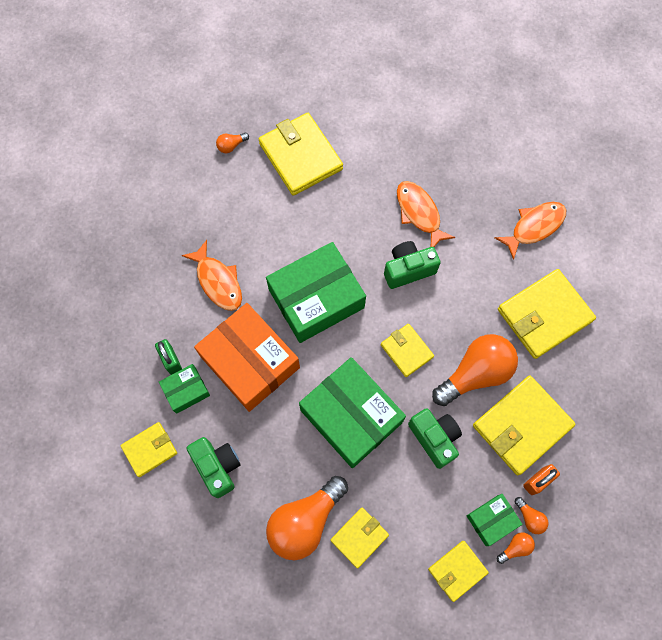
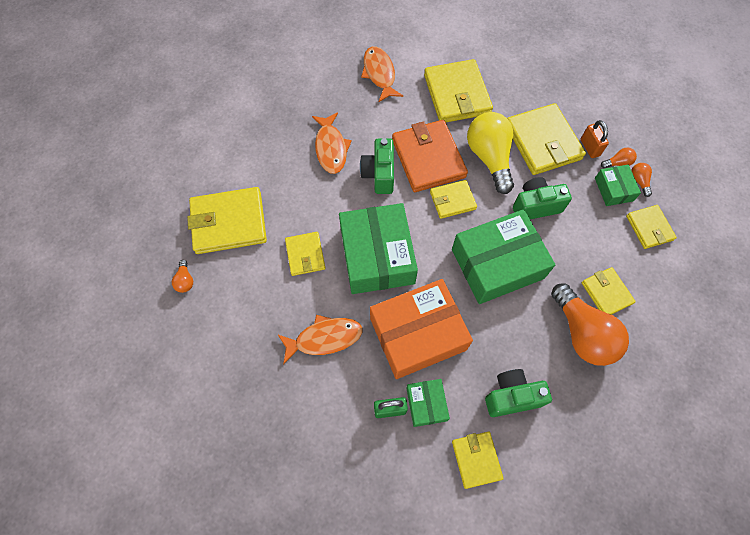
camera: 70 degrees left, 5 degrees down
(293, 234) = (305, 255): none -> yellow wallet
(419, 213) = (331, 148): orange fish -> orange fish turned 90 degrees counterclockwise
(447, 311) = (428, 158): none -> orange wallet
(475, 373) = (489, 158): orange light bulb -> yellow light bulb

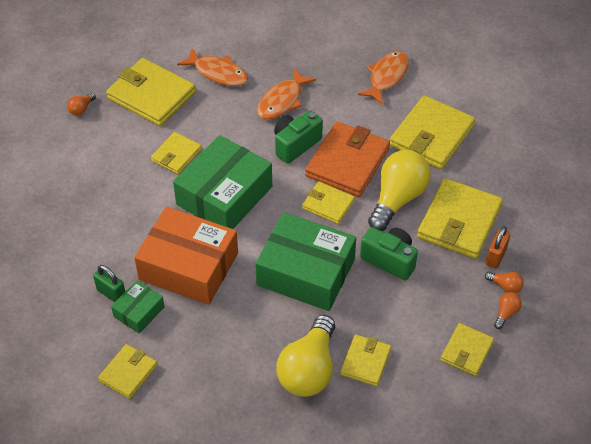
camera: 45 degrees right, 15 degrees down
(324, 338) = (124, 215): orange fish -> orange fish (218, 73)
(512, 396) = (202, 360): green camera -> none
(582, 333) = (309, 369): orange light bulb -> yellow light bulb
(614, 189) = (474, 301): green box -> none

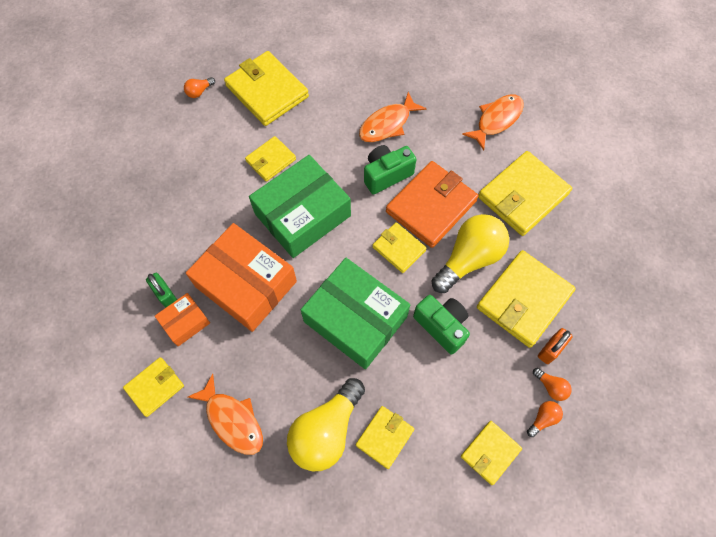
camera: 15 degrees right, 15 degrees up
(139, 312) = (185, 322): green box -> orange box
(218, 73) = (335, 81): orange fish -> orange fish (232, 420)

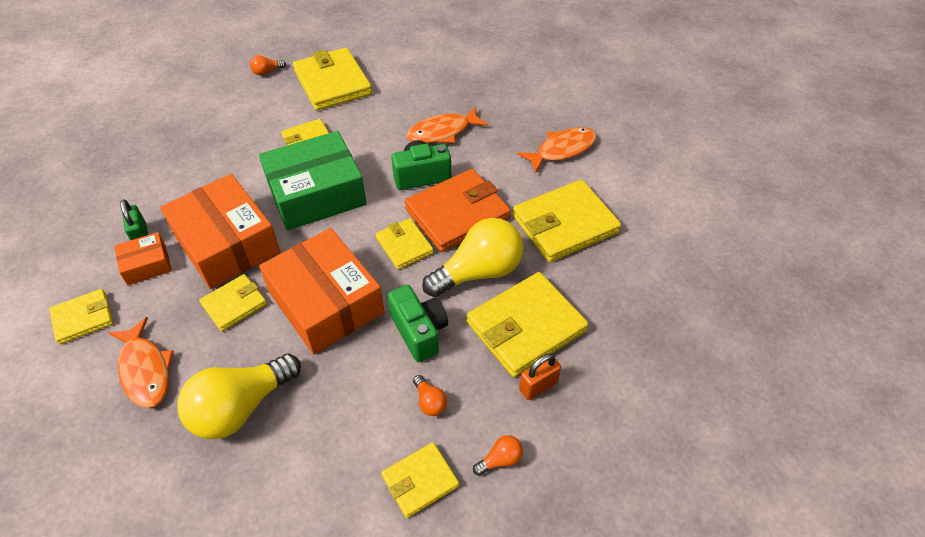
camera: 15 degrees right, 15 degrees down
(355, 319) = (326, 302): green box -> orange box
(385, 437) = (303, 431): yellow wallet -> yellow wallet (234, 304)
(551, 387) = (523, 426): orange light bulb -> orange light bulb (429, 401)

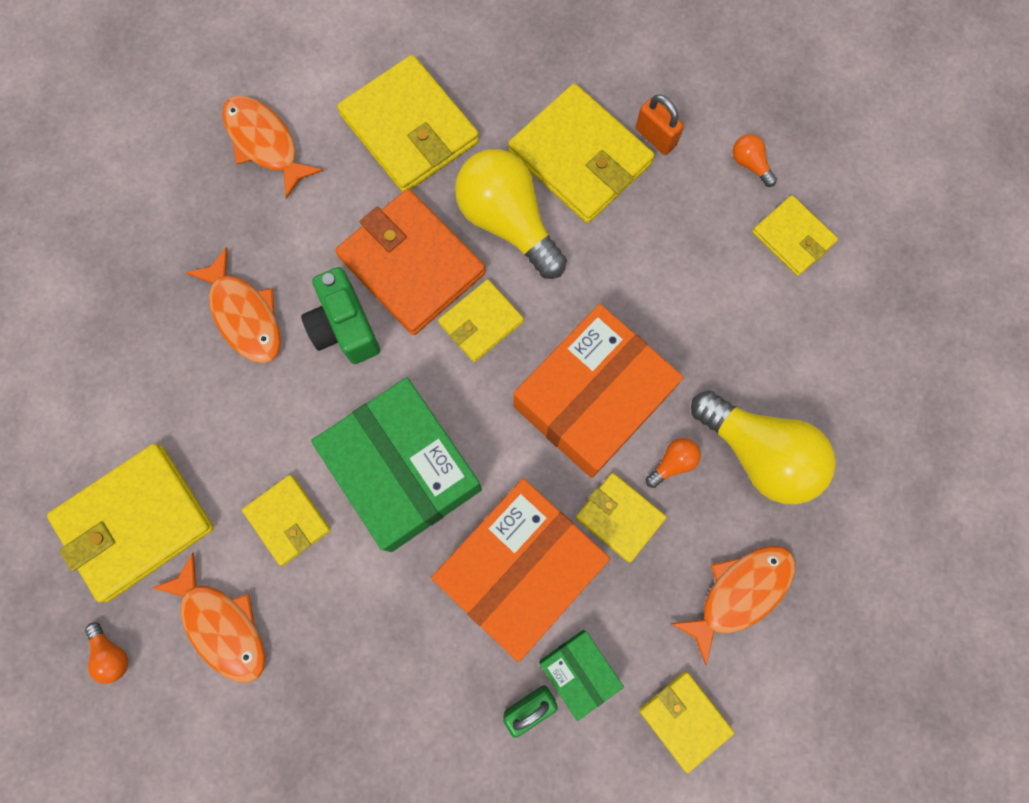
camera: 100 degrees left, 25 degrees up
(147, 265) = (579, 672): orange box -> green box
(261, 110) = (221, 625): none -> orange fish
(419, 331) = (612, 275): green camera -> none
(429, 401) = (701, 246): orange light bulb -> orange light bulb (672, 463)

